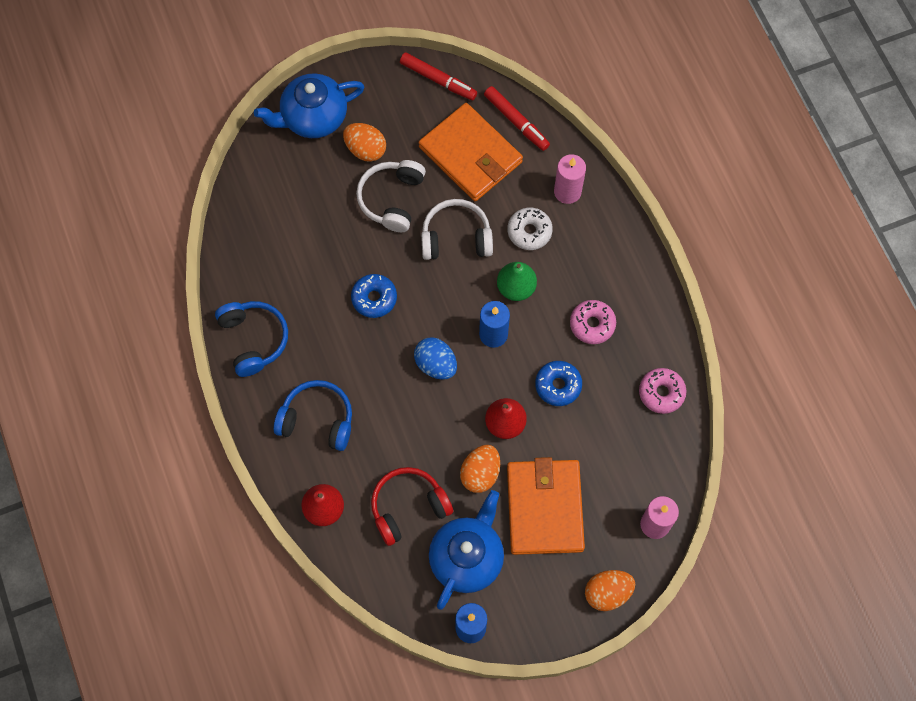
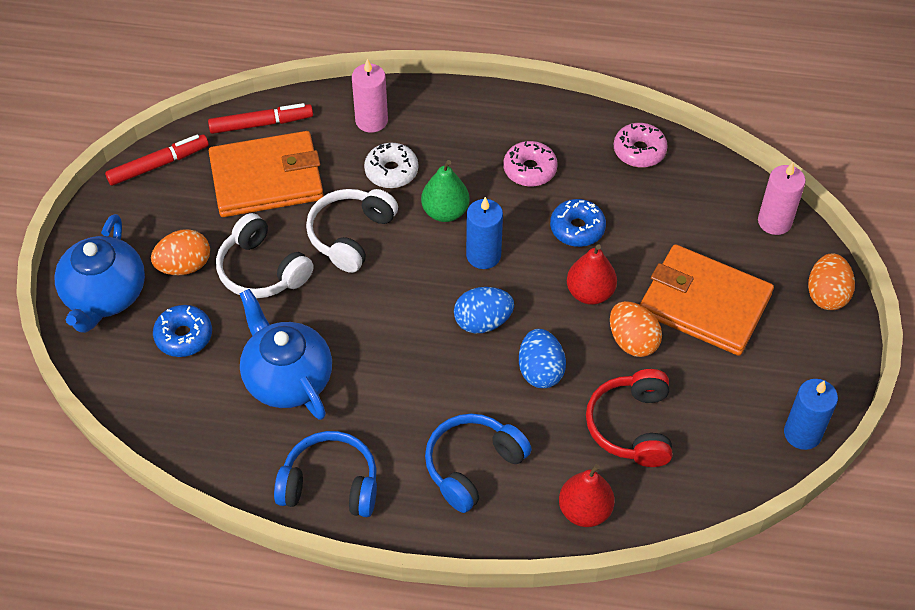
camera: 60 degrees left, 15 degrees down
(374, 298) = (366, 342): blue donut -> blue donut (184, 336)
(418, 424) = (540, 371): none -> blue egg
(467, 557) = (720, 399): blue teapot -> blue teapot (287, 378)

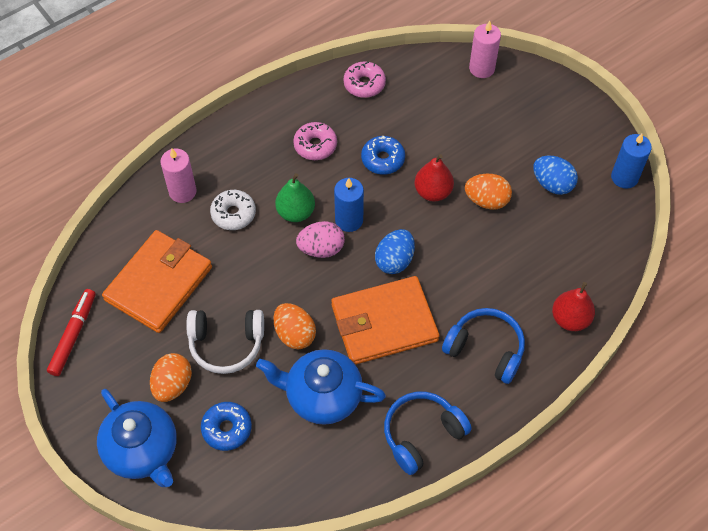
camera: 45 degrees left, 5 degrees up
(261, 124) = (112, 251): red marker -> none
(350, 235) = (255, 275): white headphones -> none
(430, 259) = (321, 249): none -> pink egg
(472, 466) = (485, 349): blue headphones -> blue headphones turned 120 degrees clockwise
(540, 371) = (458, 261): blue egg -> blue egg (552, 184)
(631, 426) = (540, 249): red headphones -> none
(704, 303) = (498, 146): orange wallet -> orange wallet (384, 323)
(826, 295) = (552, 89): orange egg -> orange egg (295, 334)

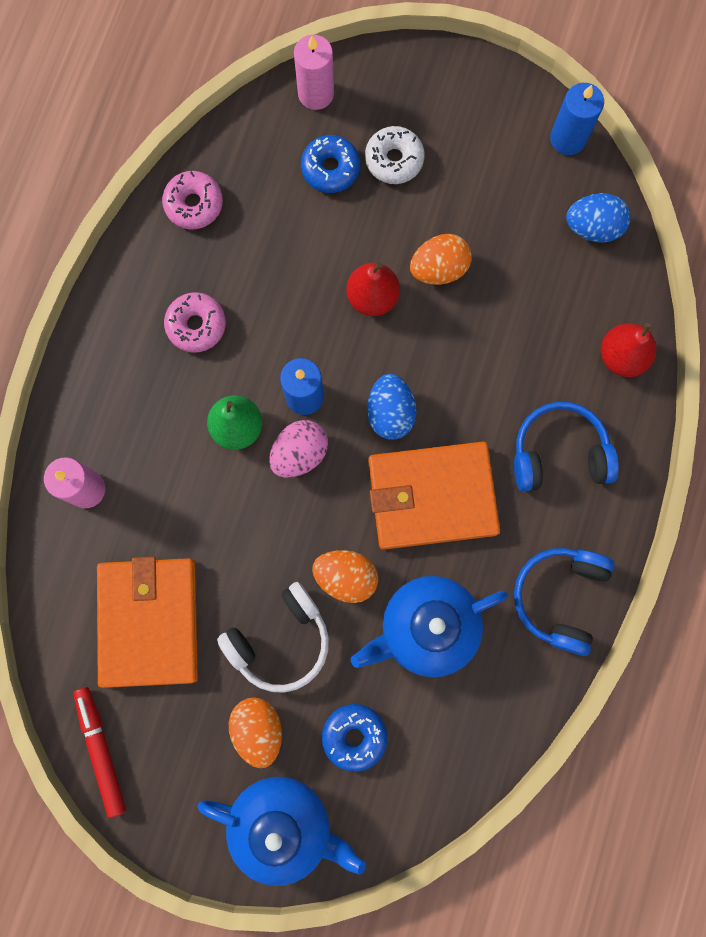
camera: 35 degrees left, 20 degrees up
(233, 214) = (167, 477): white donut -> white donut (394, 160)
(383, 159) = (287, 292): blue donut -> blue donut (330, 168)
(384, 323) = (432, 496): orange wallet -> orange wallet turned 45 degrees clockwise
(552, 184) = (496, 199): blue egg -> blue egg (593, 227)

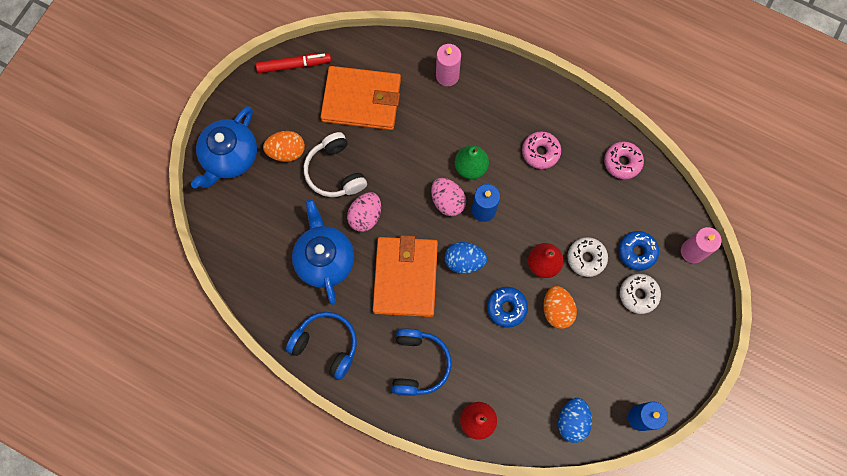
camera: 100 degrees right, 5 degrees down
(346, 577) = (365, 216): orange egg -> pink egg
(353, 237) = (586, 258): none -> white donut
(354, 736) = (270, 205): blue donut -> blue donut (506, 308)

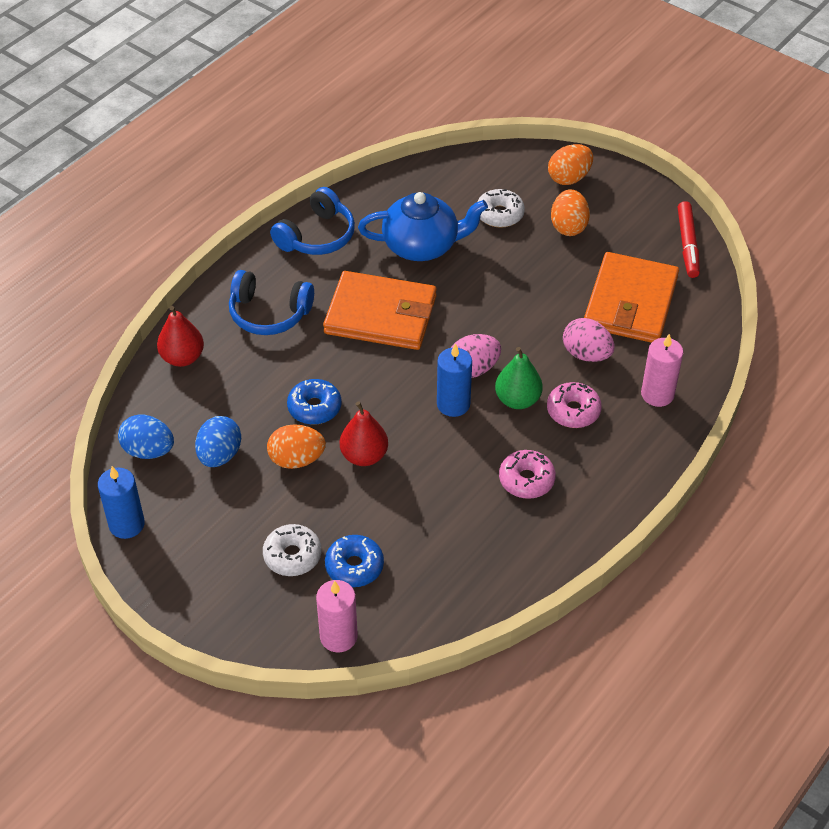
camera: 100 degrees right, 25 degrees down
(230, 157) = (569, 178): blue teapot -> orange egg
(335, 172) = (534, 267): white headphones -> none
(365, 216) = (469, 288): pink egg -> pink egg (586, 354)
(464, 261) = (388, 374): blue egg -> blue egg (219, 455)
(586, 258) = (360, 505): white donut -> white donut (499, 214)
(622, 162) = (494, 575): pink donut -> pink donut (573, 411)

